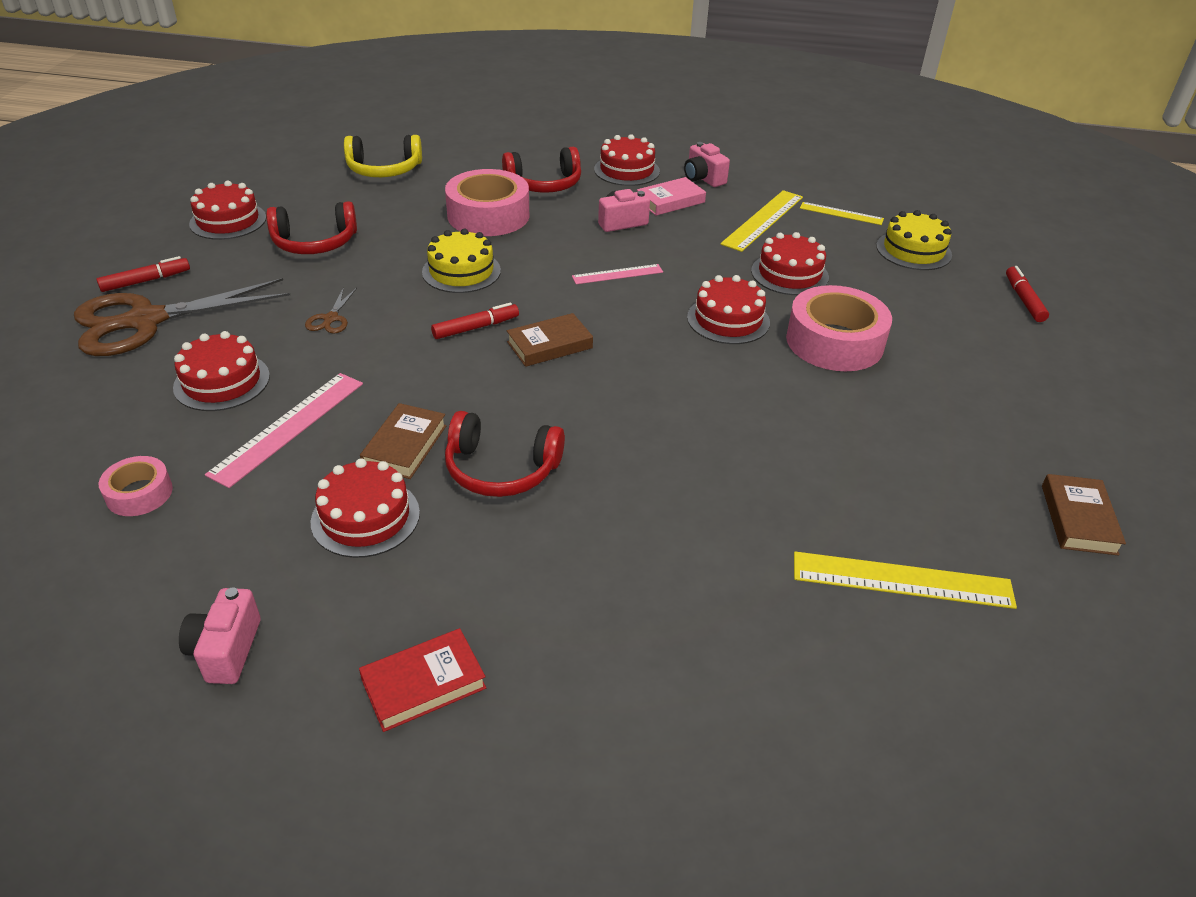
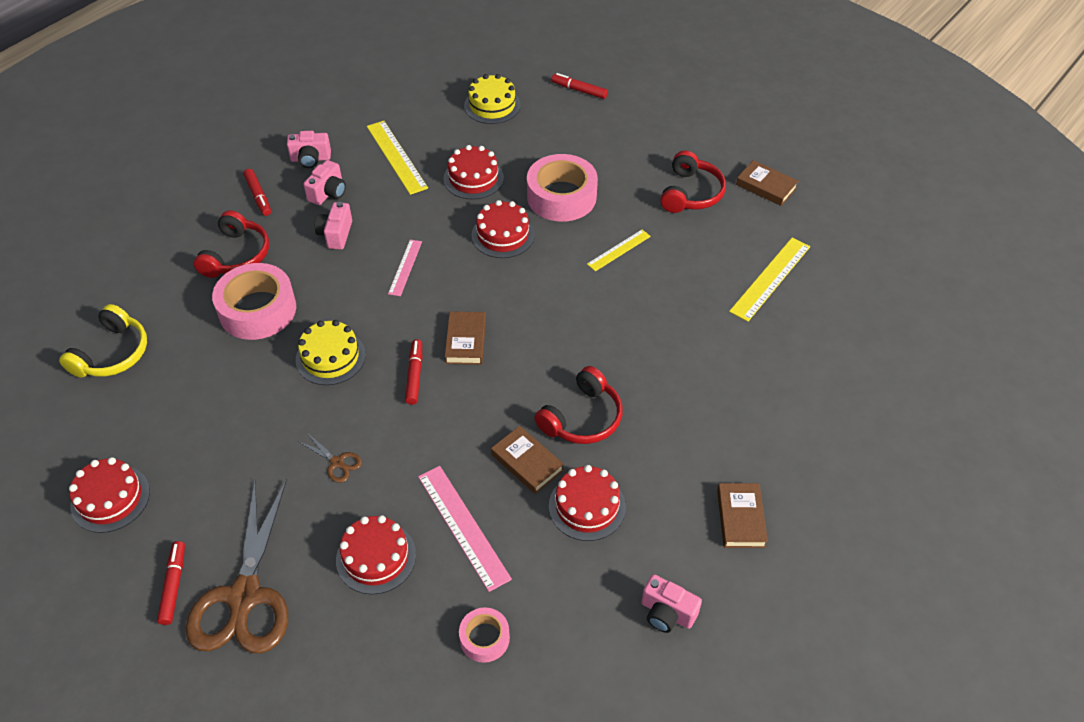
camera: 60 degrees left, 10 degrees up
(315, 242) = (206, 442): red headphones -> red headphones (690, 193)
(423, 684) = (740, 518): red book -> brown book
(627, 170) = (258, 196): red cake -> red marker
(670, 201) = (328, 193): pink book -> pink camera
(841, 213) = (420, 113): yellow ruler -> yellow ruler (619, 250)

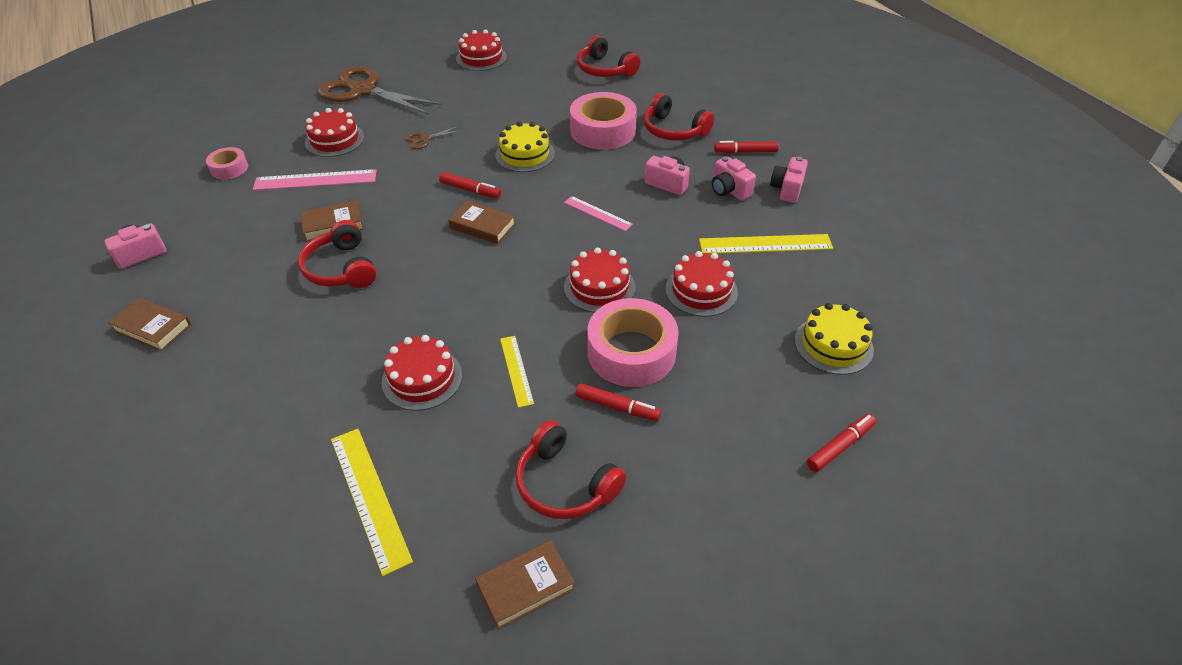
camera: 115 degrees right, 5 degrees down
(112, 353) = (605, 69): yellow headphones -> red headphones
(173, 585) = (397, 70): red marker -> red marker (617, 407)
(587, 506) = (263, 243): red cake -> red cake (422, 378)

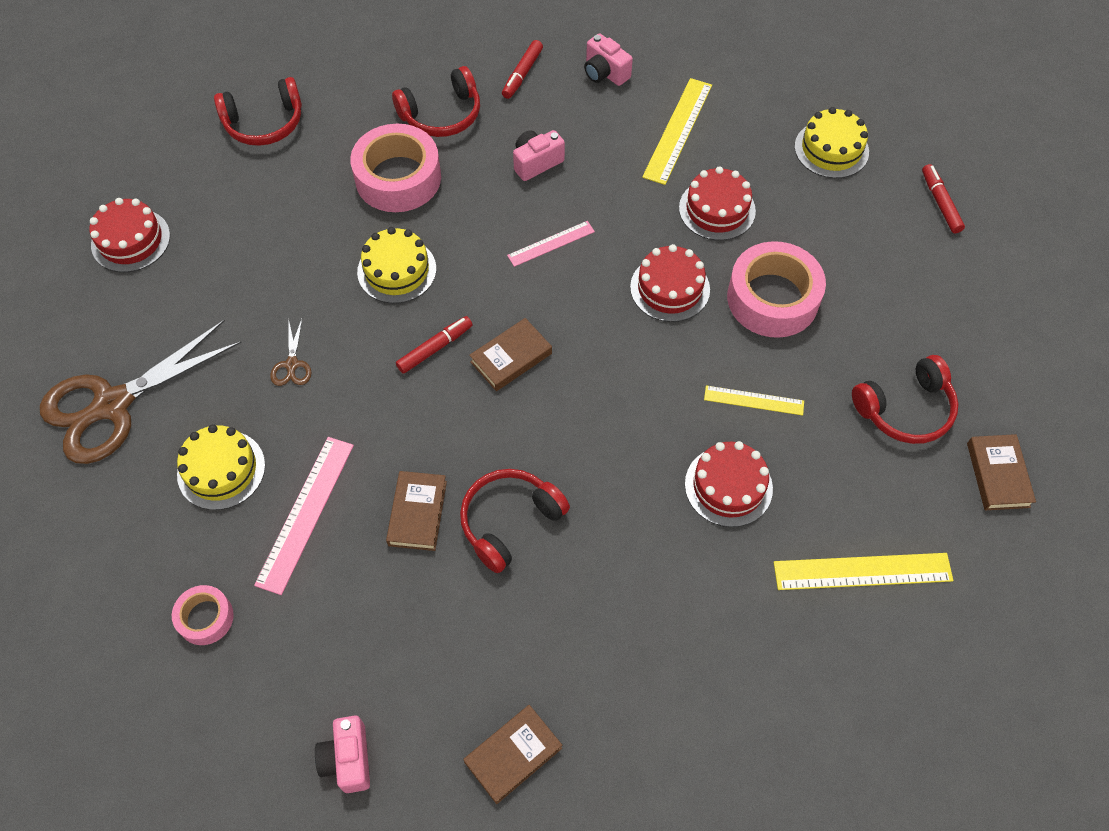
camera: 65 degrees left, 15 degrees up
(334, 140) = (221, 470): red cake -> yellow cake
(341, 268) = (510, 522): red headphones -> red headphones turned 135 degrees clockwise
(617, 407) = (835, 337): red marker -> none
(729, 190) = (579, 118): pink camera -> none

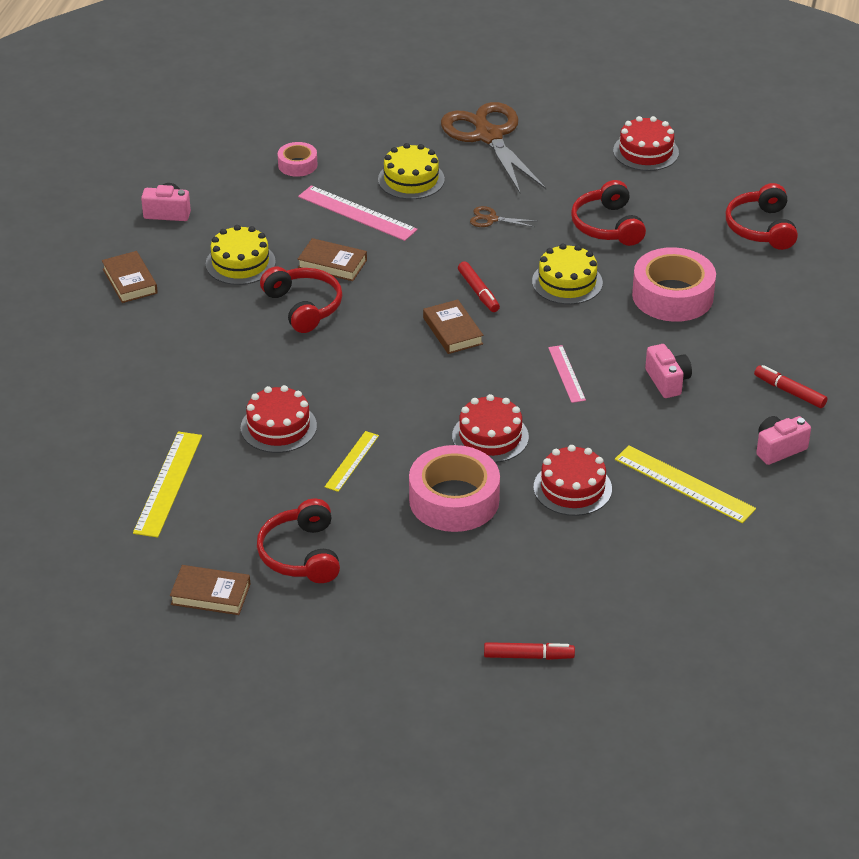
camera: 105 degrees right, 20 degrees down
(441, 114) = (746, 332): red headphones -> red headphones (608, 226)
(831, 149) = (627, 592): yellow cake -> yellow cake (240, 263)

